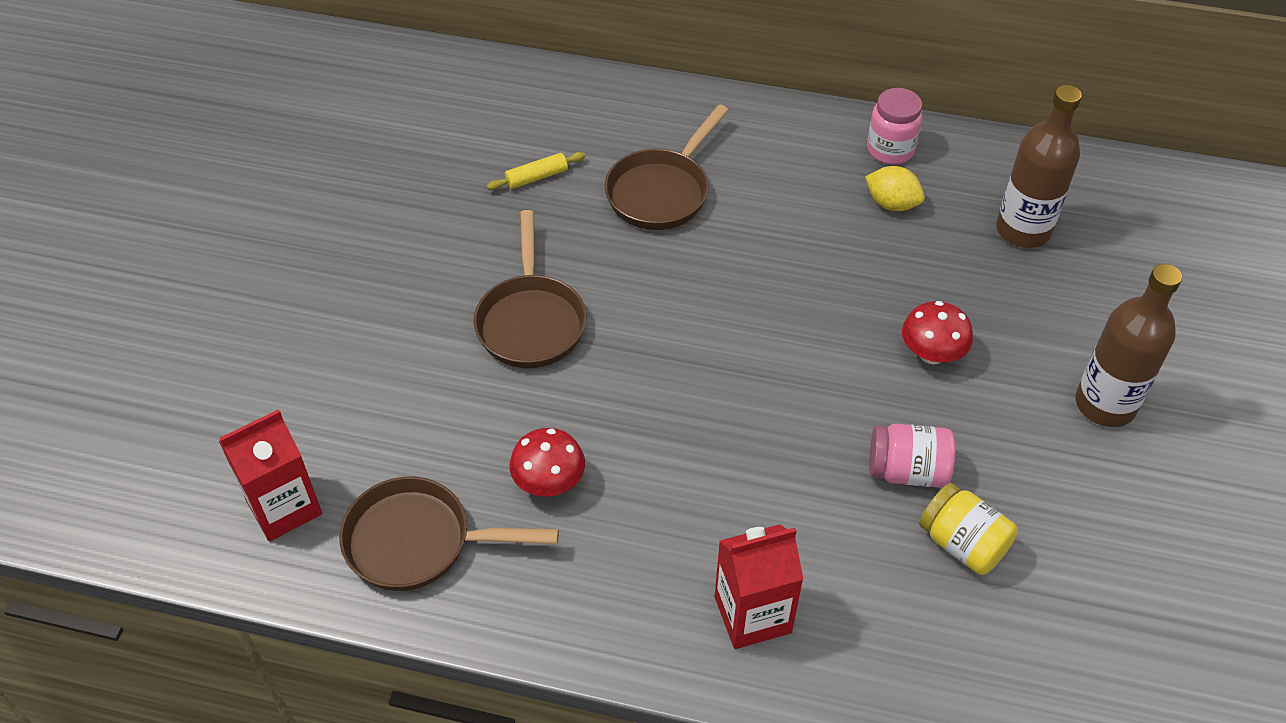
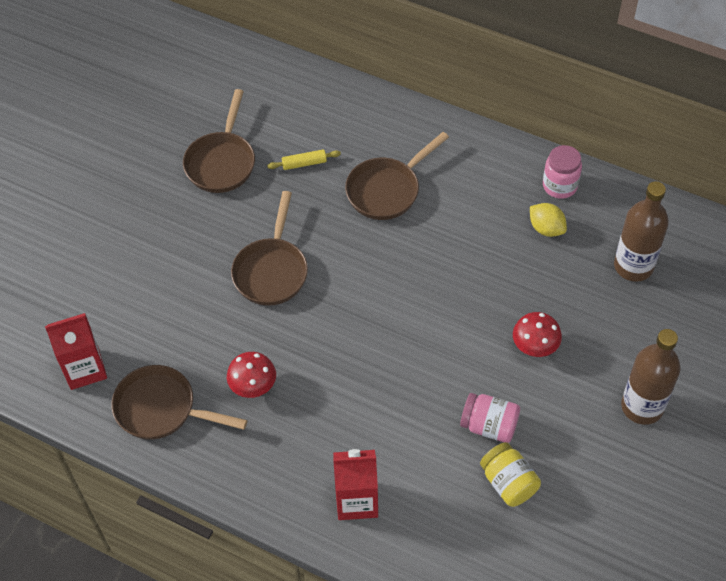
camera: 15 degrees right, 5 degrees up
(419, 194) = (222, 162): none -> brown pan

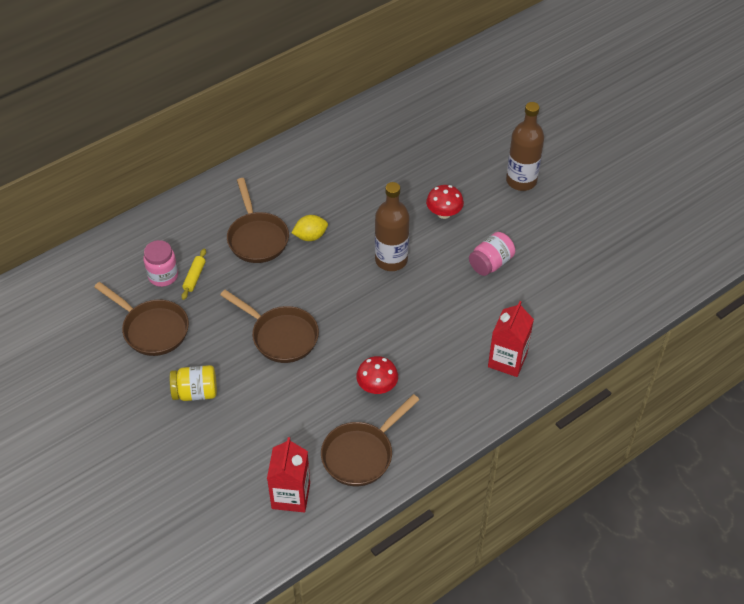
camera: 65 degrees left, 5 degrees down
(508, 483) = (539, 271): yellow jar -> yellow jar (195, 392)
(546, 228) = (354, 166): yellow lemon -> yellow lemon (310, 236)
(559, 186) = (323, 144): pink jar -> pink jar (163, 276)
(633, 266) = (414, 137): brown bottle -> brown bottle (391, 260)

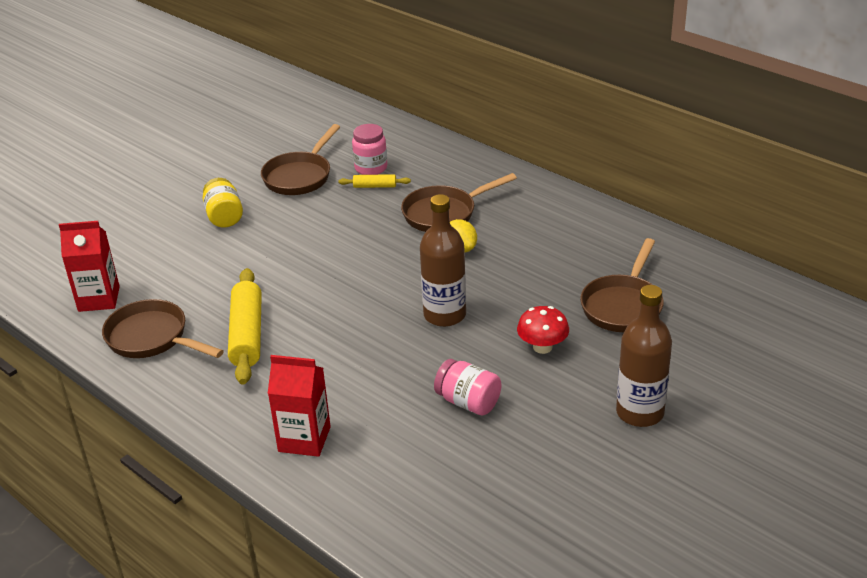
camera: 80 degrees right, 15 degrees down
(281, 336) = (307, 255): brown pan -> brown pan (623, 306)
(377, 386) = (247, 335): red mushroom -> yellow rolling pin

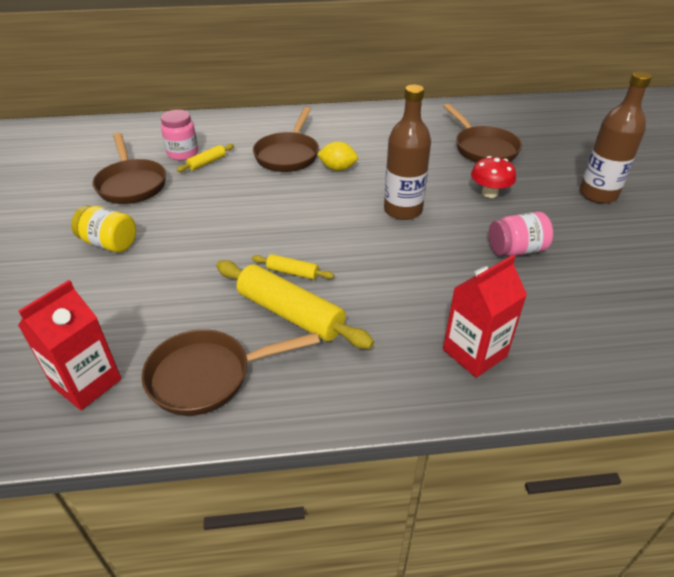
camera: 50 degrees left, 5 degrees up
(292, 309) = (292, 272): none -> yellow rolling pin

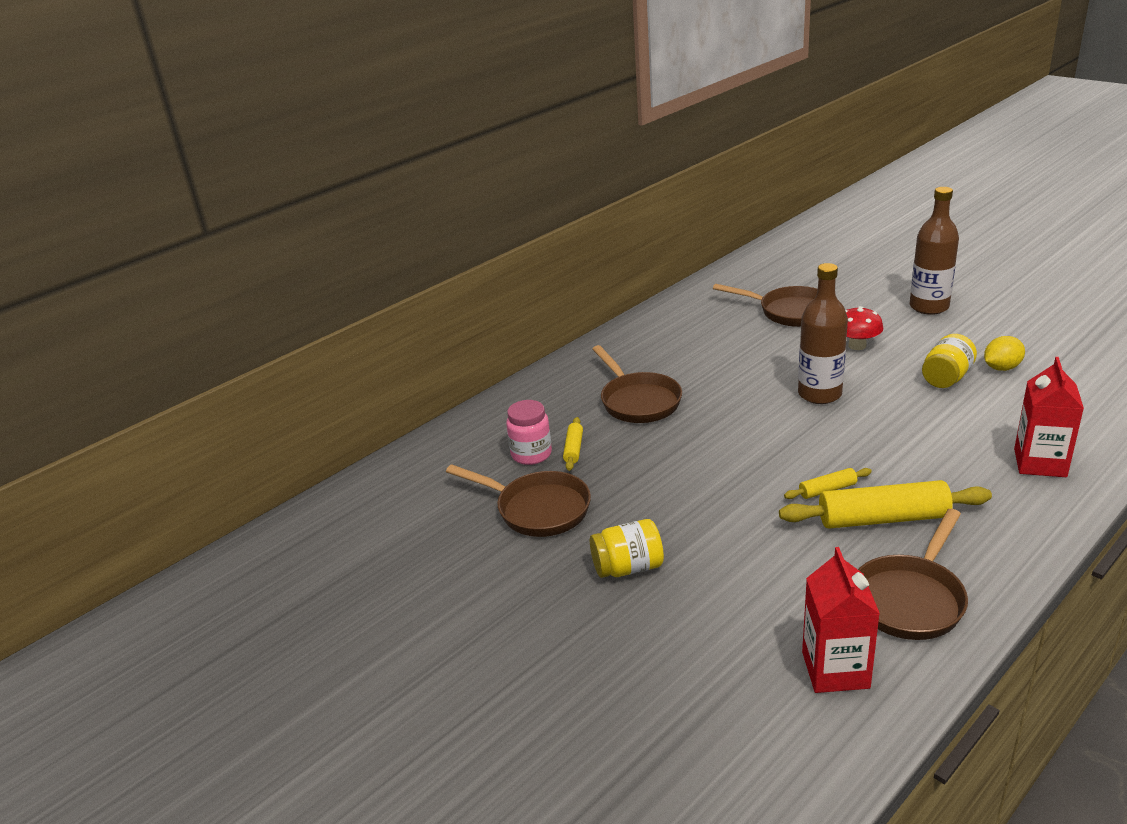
camera: 35 degrees left, 10 degrees down
(337, 168) = (705, 389): yellow lemon -> yellow lemon (1001, 368)
(516, 250) = (946, 378): pink jar -> yellow jar

